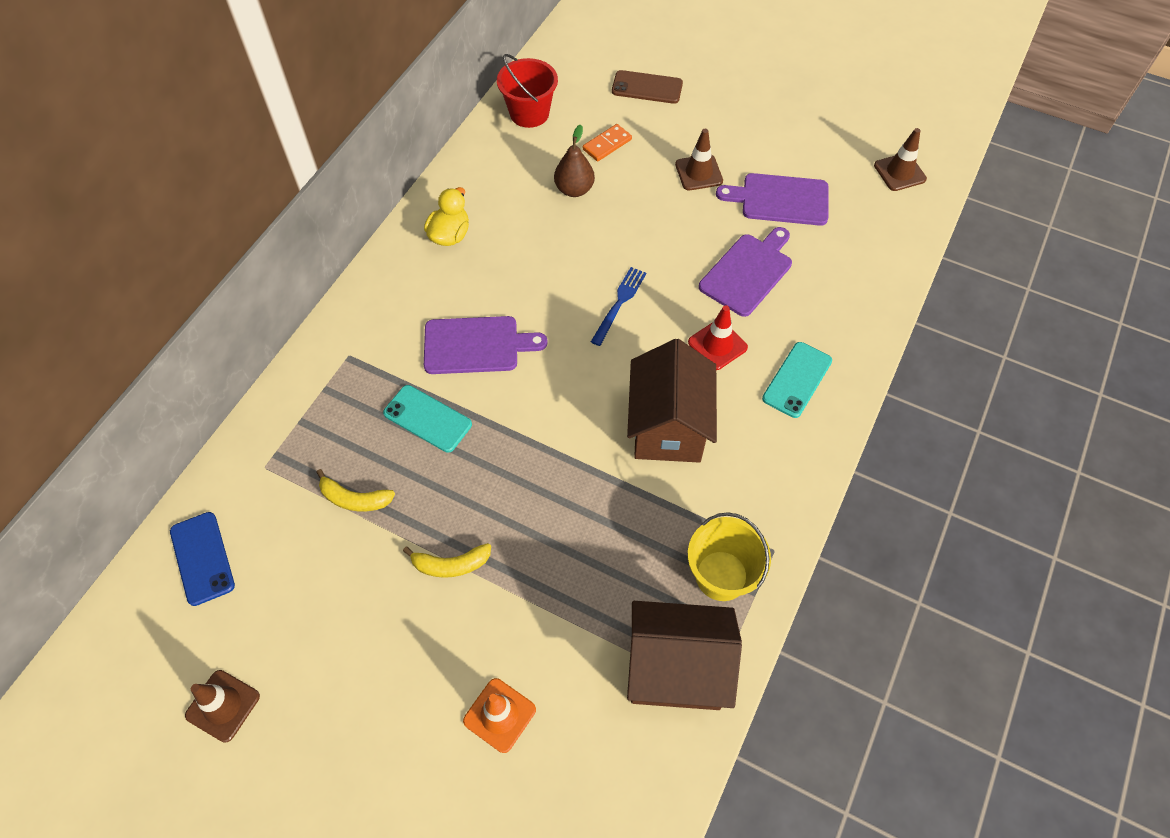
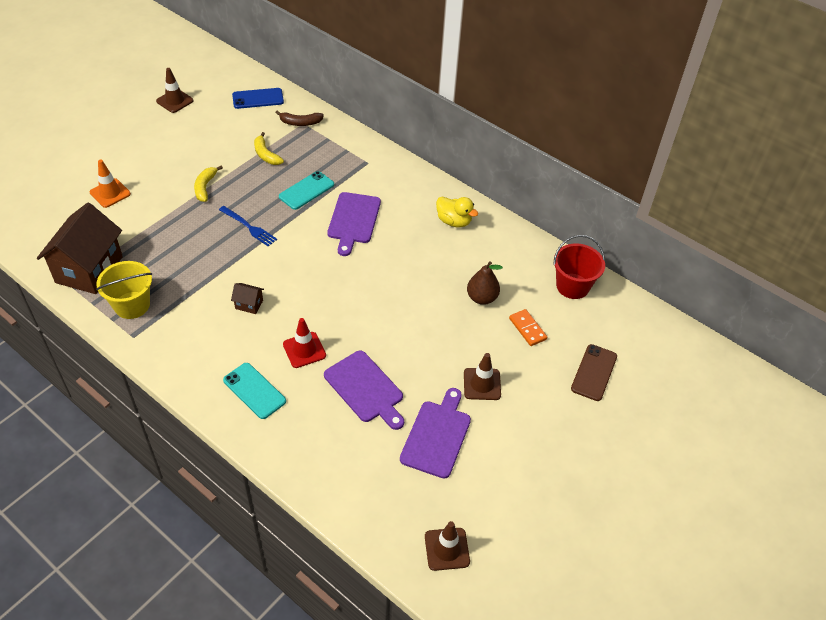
camera: 100 degrees right, 10 degrees down
(263, 471) = (300, 123): none -> brown banana
(354, 499) = (266, 155): yellow banana -> yellow banana turned 60 degrees counterclockwise
(619, 303) = (363, 301): blue fork -> blue fork (249, 227)
(668, 427) = (249, 304): brown house -> brown house, size x0.41

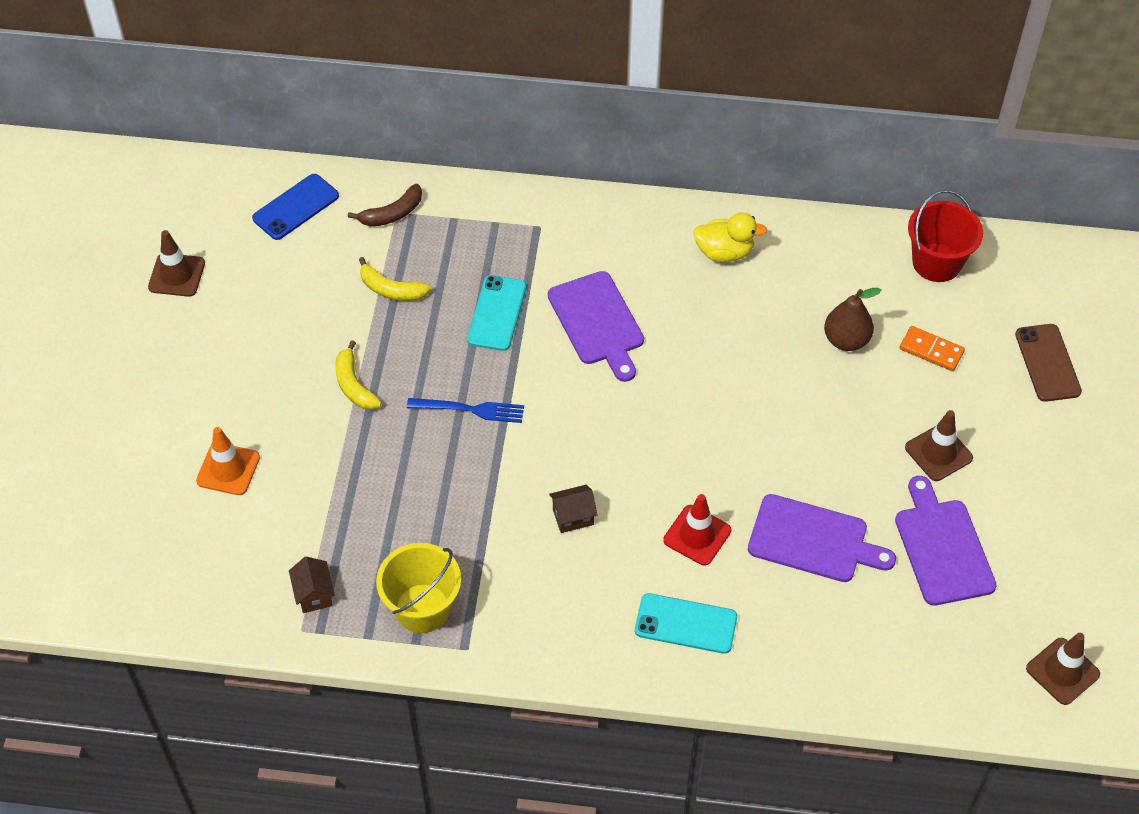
camera: 30 degrees left, 5 degrees up
(89, 269) = (314, 594): brown house -> brown house, size x0.41

